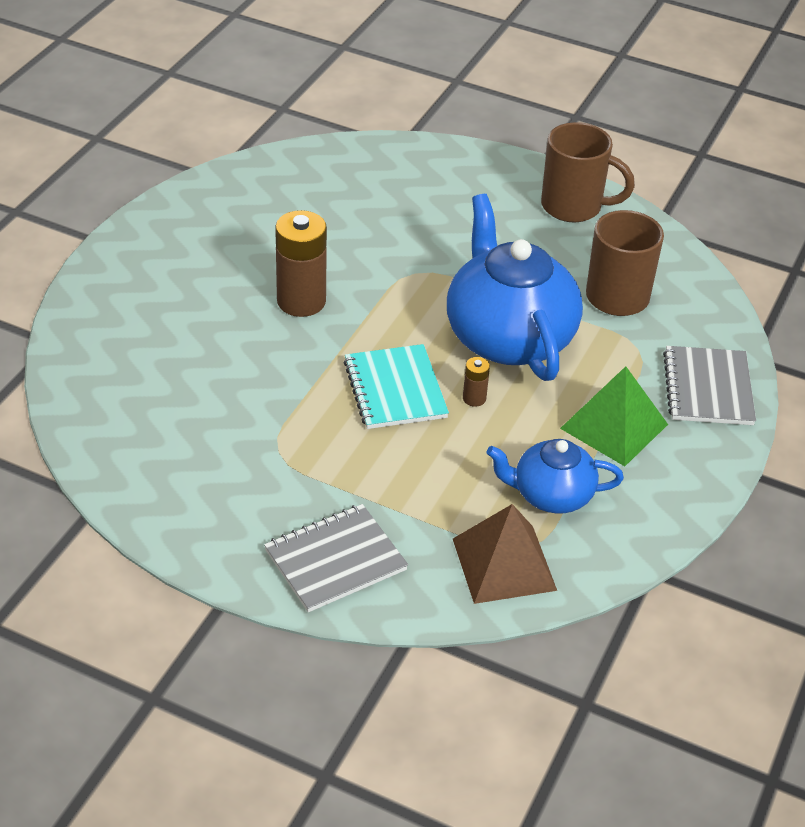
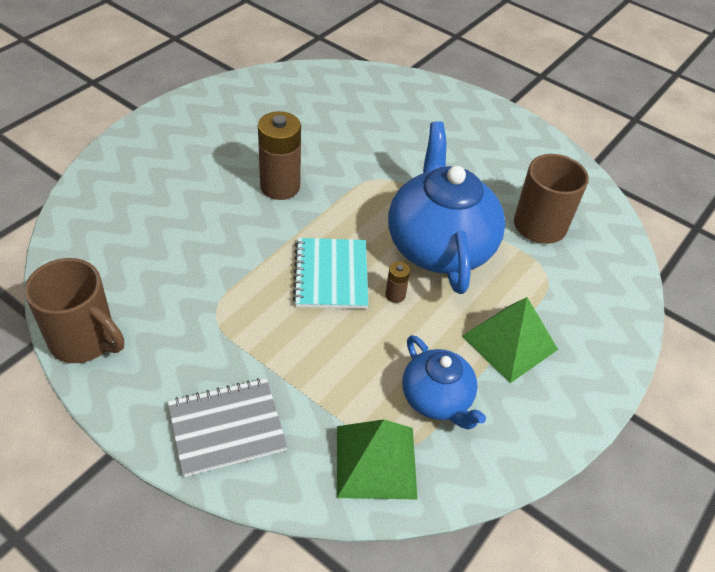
camera: 10 degrees right, 5 degrees up
(504, 564) = (376, 461): brown pyramid -> green pyramid
(551, 495) = (437, 399): blue teapot -> blue teapot turned 135 degrees counterclockwise
(574, 207) = (522, 145): brown mug -> brown mug (85, 340)
(708, 388) = (600, 321): grey notebook -> none

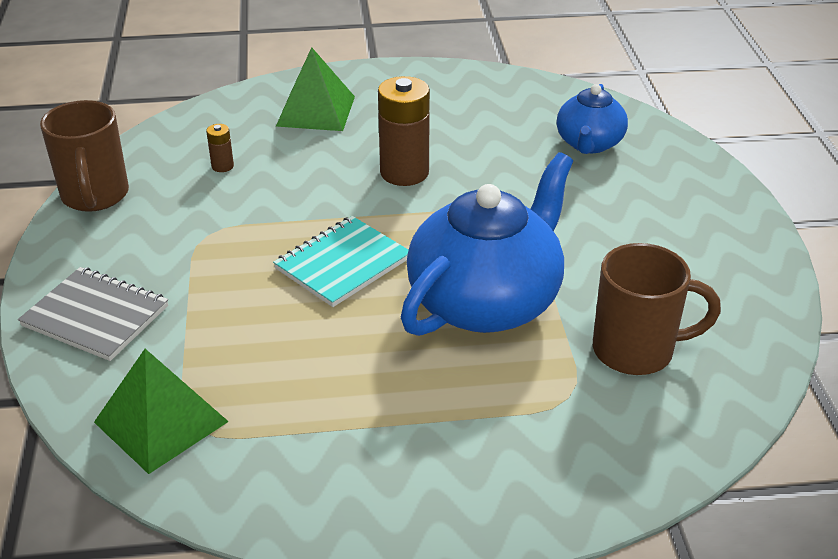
camera: 50 degrees right, 10 degrees down
(395, 295) = (376, 314): brown battery -> brown battery (222, 166)
(437, 399) = (283, 417): blue teapot -> blue teapot (589, 144)
(510, 342) = (427, 424): green pyramid -> green pyramid (316, 111)

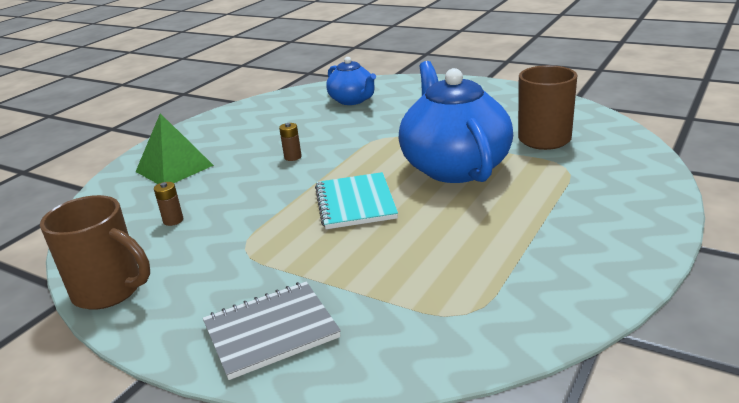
camera: 50 degrees left, 10 degrees down
(161, 421) = (442, 329): green pyramid -> none
(404, 172) = (293, 157): brown battery -> brown battery, size x0.46

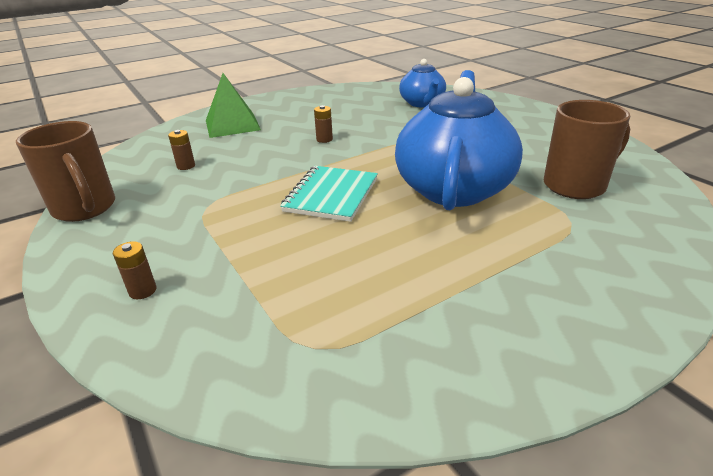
camera: 25 degrees right, 5 degrees up
(271, 331) = (142, 291): grey notebook -> brown battery

